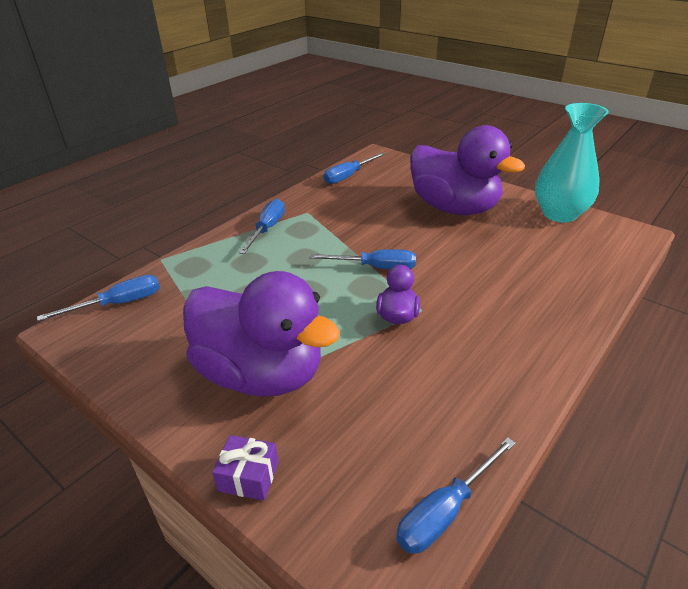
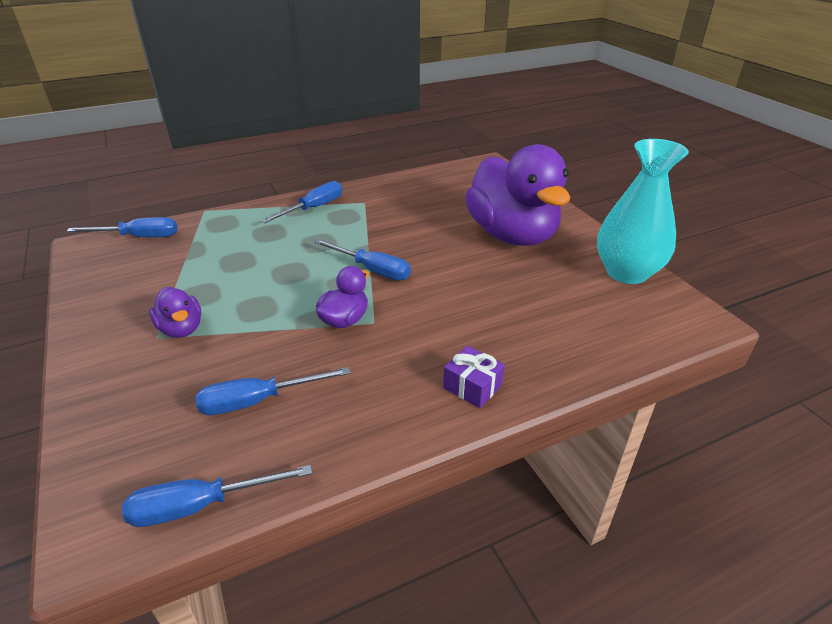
camera: 25 degrees right, 0 degrees up
(248, 476) = (88, 406): purple gift -> purple gift (472, 386)
(261, 373) = (181, 329): purple duck -> purple duck, size x0.44
(348, 176) = (437, 178): blue screwdriver -> blue screwdriver (258, 401)

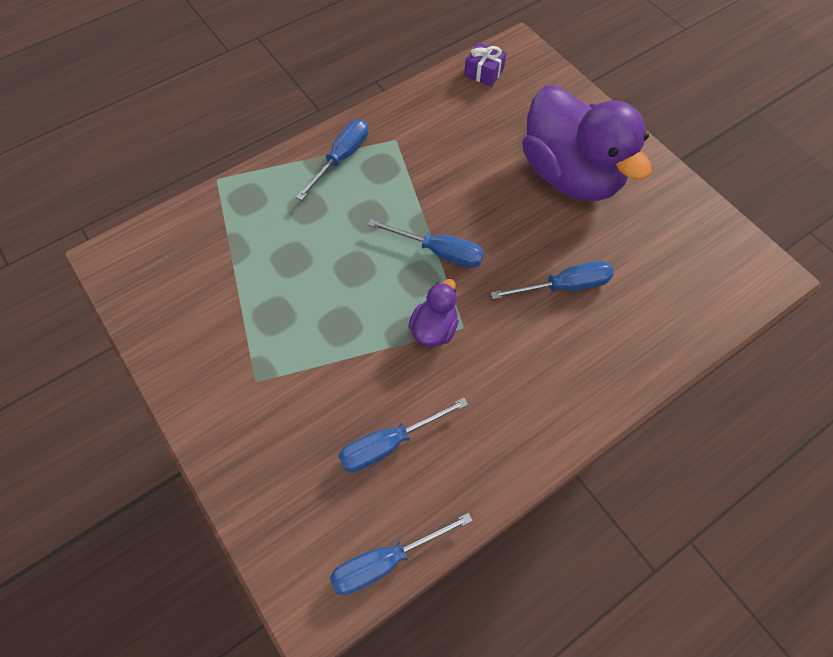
camera: 10 degrees left, 25 degrees up
(139, 237) = (163, 236): blue screwdriver -> blue screwdriver (564, 286)
(181, 329) = (276, 366): purple duck -> none
(472, 386) = (576, 394): purple gift -> purple gift (484, 72)
(627, 272) = (695, 217): turquoise vase -> none

